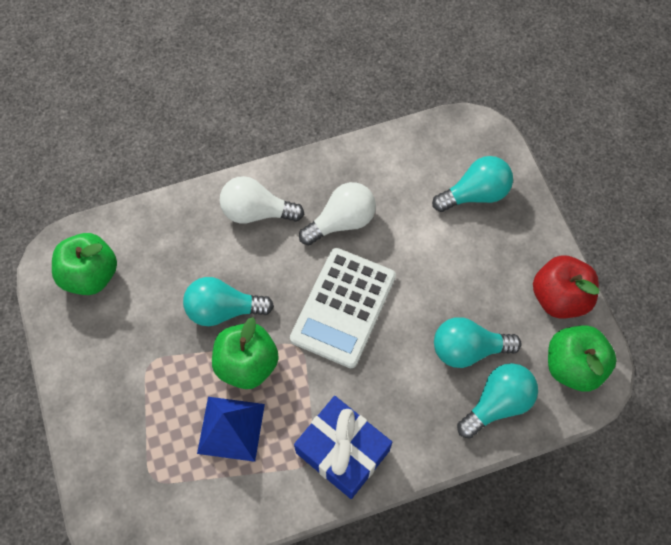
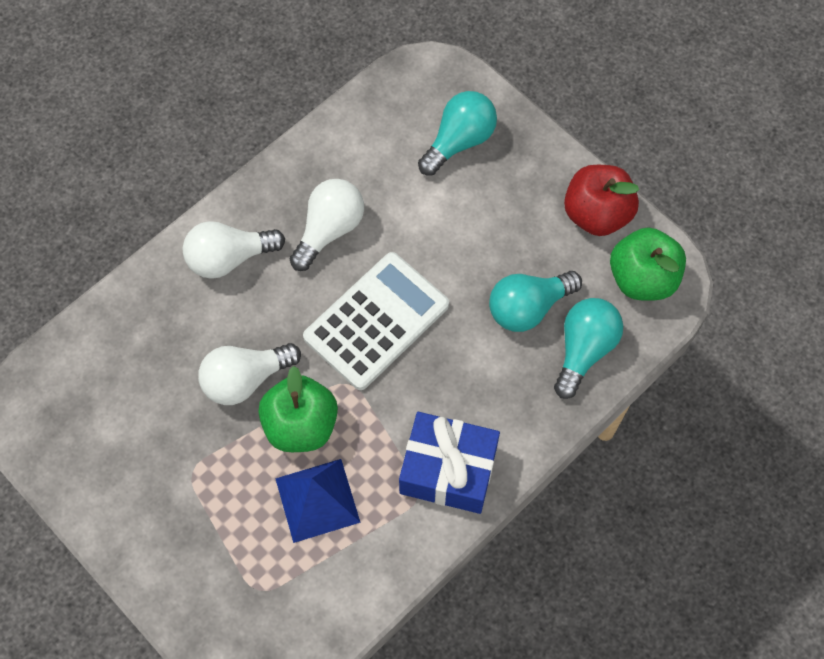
camera: 25 degrees left, 0 degrees up
(91, 275) = (74, 406): green apple -> none
(223, 309) = (245, 379): turquoise light bulb -> white light bulb
(343, 307) = (376, 321): white calculator -> white calculator turned 135 degrees counterclockwise

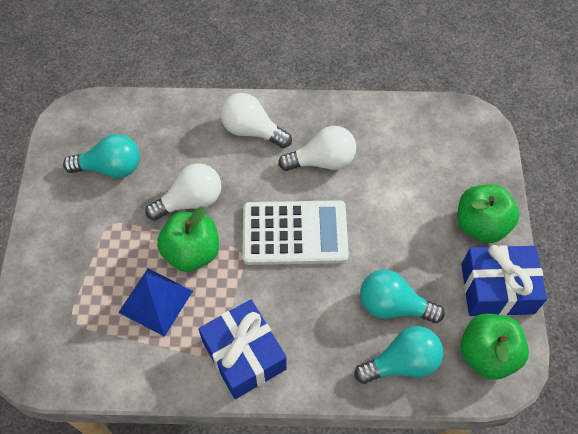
camera: 45 degrees right, 5 degrees down
(245, 379) = (190, 201): white light bulb -> white light bulb turned 135 degrees clockwise
(459, 141) = (452, 174): turquoise light bulb -> turquoise light bulb (111, 168)
(529, 168) = (481, 225): none -> green apple
(596, 214) = (497, 289): red apple -> blue gift

